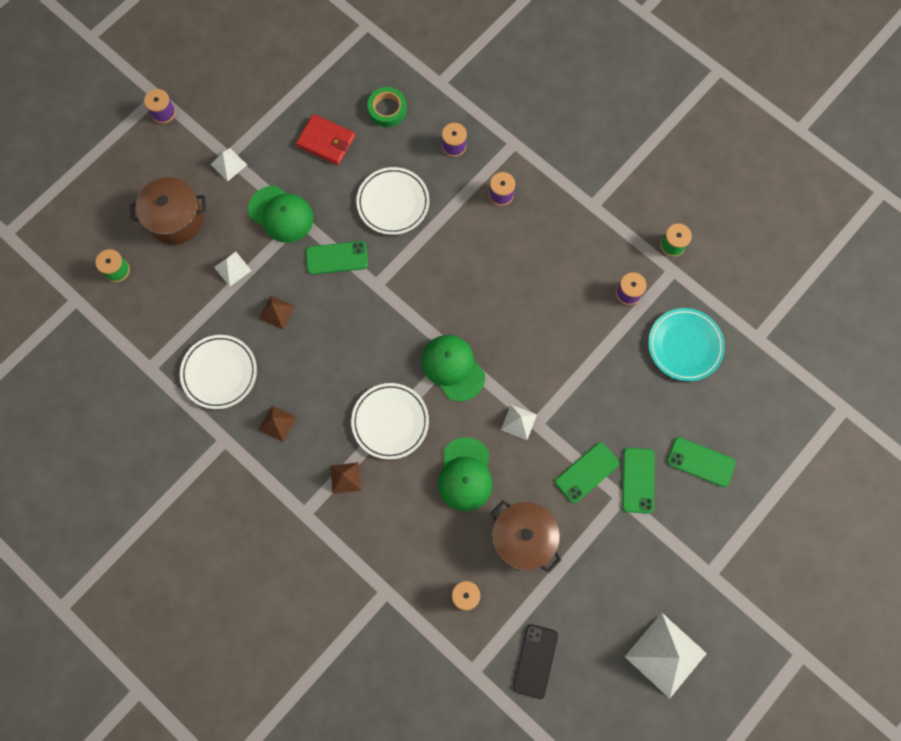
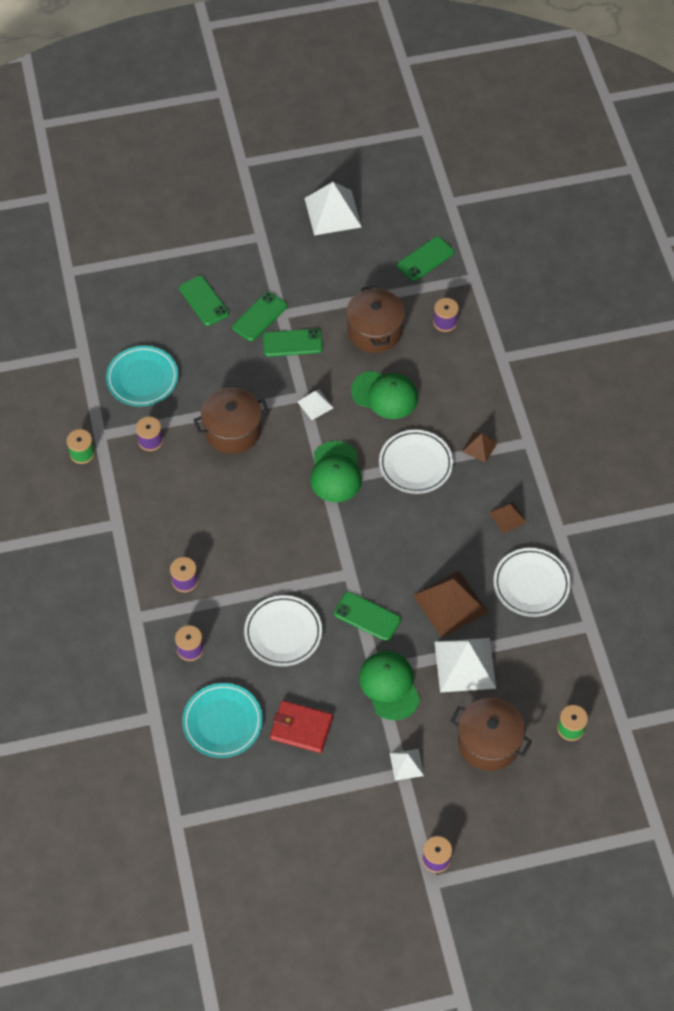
camera: 145 degrees left, 15 degrees down
(232, 269) = (465, 664): white pyramid -> white pyramid, size x1.95
(277, 312) = (450, 603): brown pyramid -> brown pyramid, size x1.95
(326, 141) = (301, 728): red wallet -> red wallet turned 45 degrees counterclockwise
(387, 109) = (222, 722): green tape -> turquoise plate
(465, 474) = (385, 395): green cap -> green cap turned 75 degrees clockwise
(535, 661) = (425, 259): black phone -> green phone
(569, 348) = (232, 431): none -> brown pot

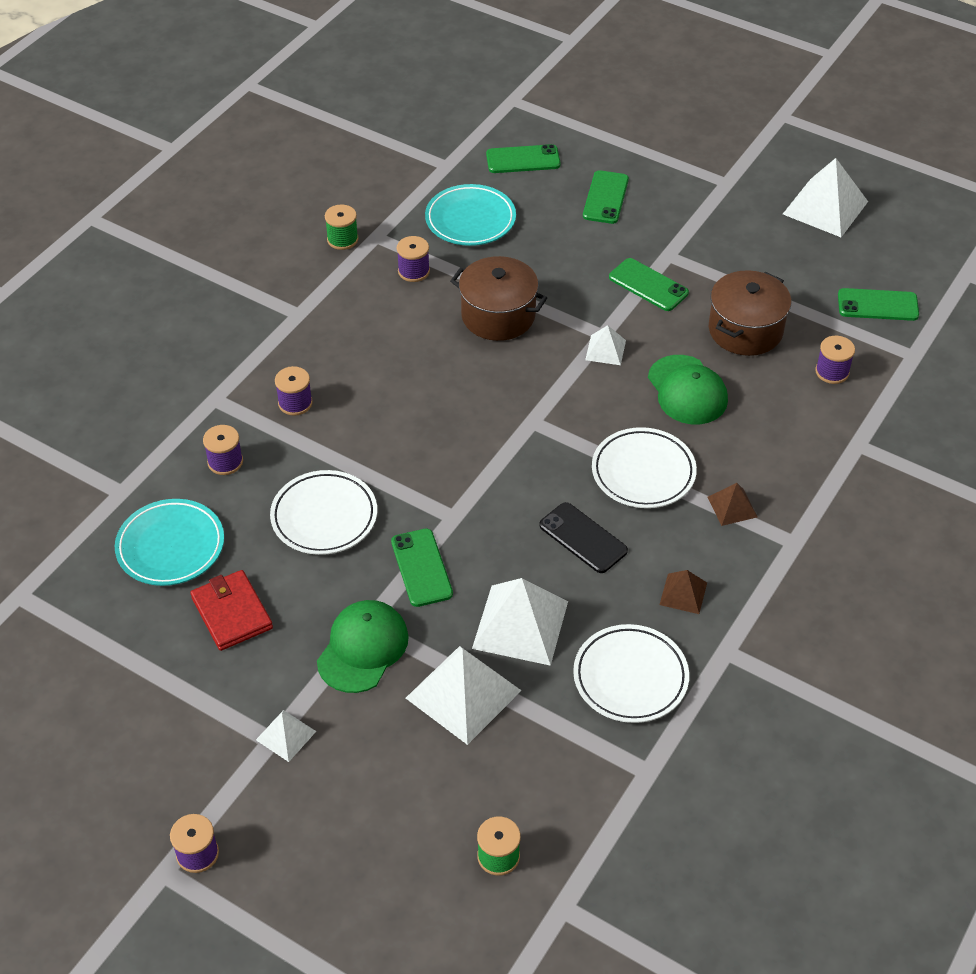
camera: 45 degrees right, 10 degrees down
(259, 317) = (643, 243): green phone -> green phone (523, 160)
(335, 472) = (552, 420): green cap -> none
(427, 528) = (583, 538): none -> black phone
(450, 603) = (520, 624): brown pyramid -> white pyramid
(488, 742) = (393, 790): brown pot -> none

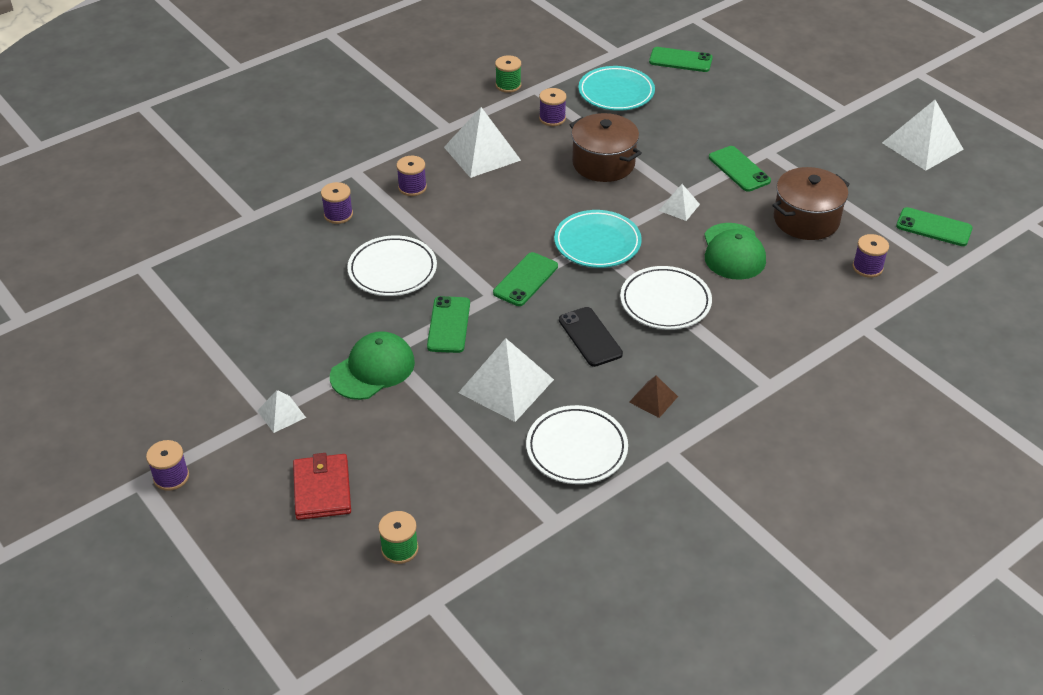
camera: 20 degrees right, 5 degrees down
(170, 546) = (267, 261): turquoise plate -> turquoise plate (597, 243)
(232, 613) = (287, 318): red wallet -> red wallet (322, 489)
(463, 694) = (434, 423): white pyramid -> white pyramid (482, 153)
(605, 197) = (735, 100): green phone -> green phone (525, 279)
(732, 507) = (728, 346): brown pyramid -> none

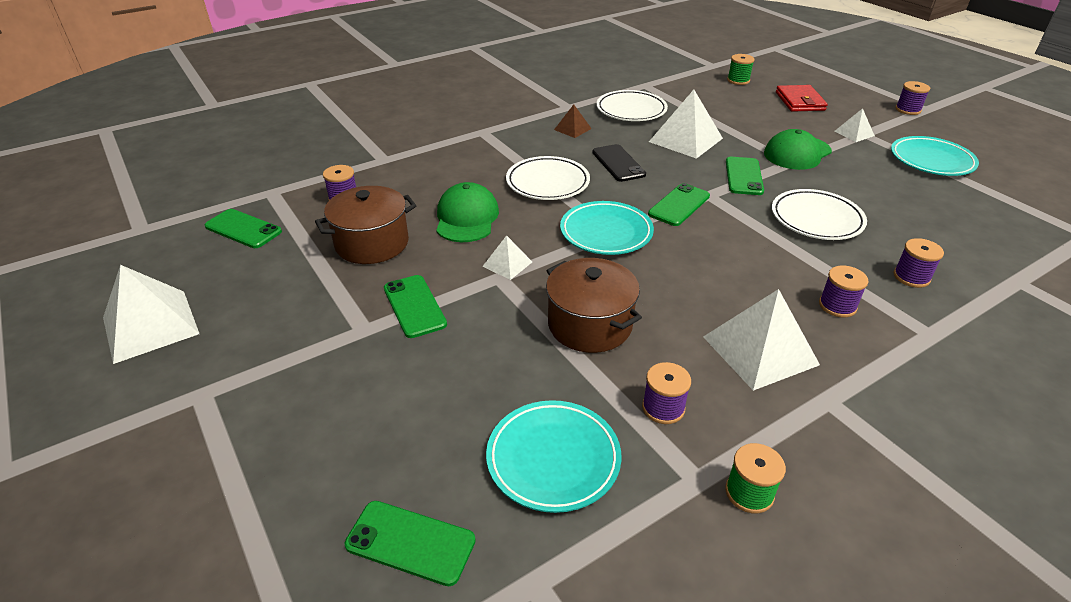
camera: 175 degrees left, 5 degrees down
(216, 365) = (931, 160): none -> turquoise plate

